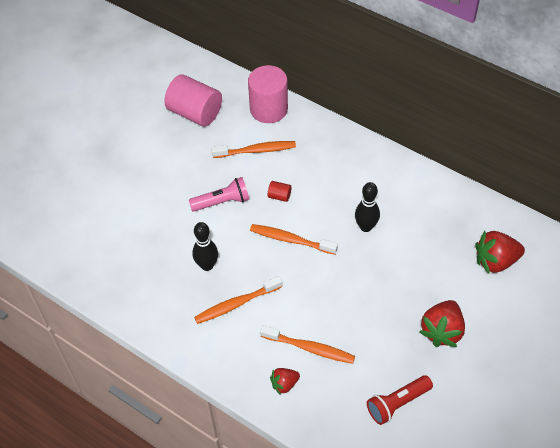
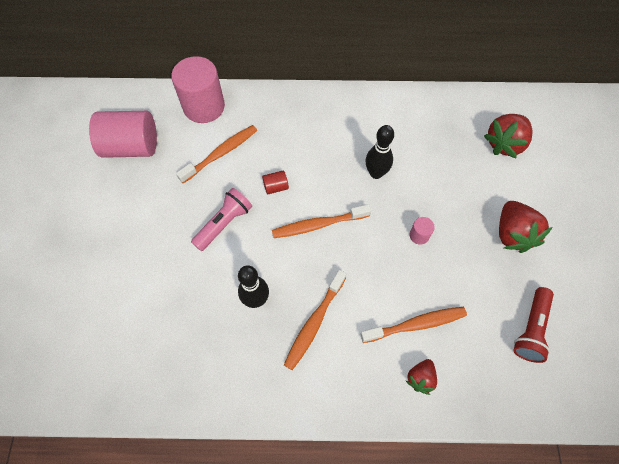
camera: 35 degrees left, 10 degrees up
(363, 290) = (419, 235): none -> pink cylinder

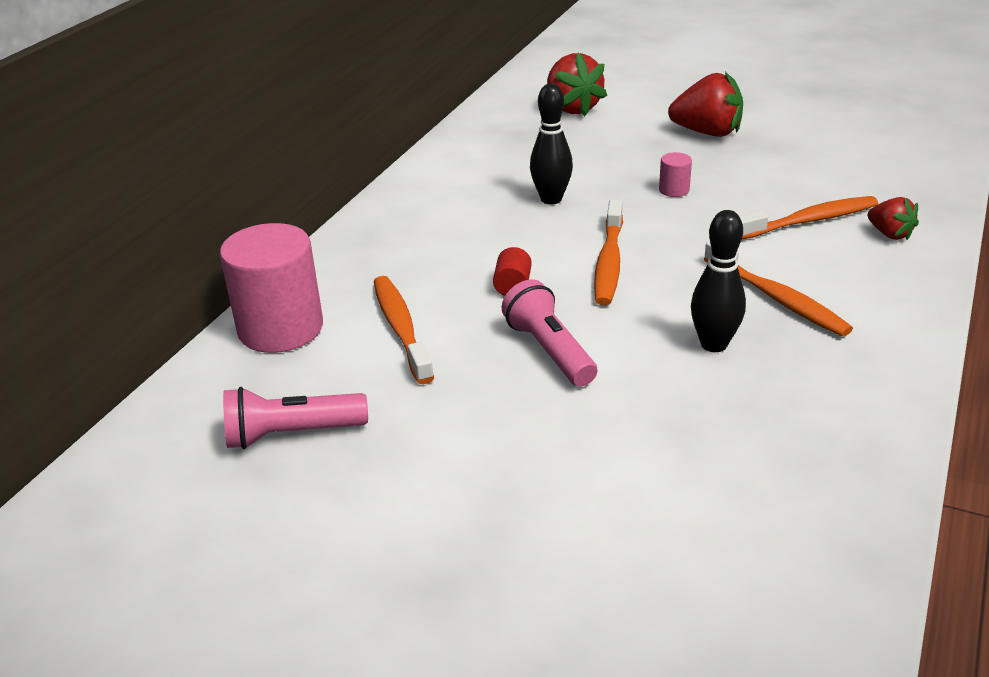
camera: 65 degrees left, 30 degrees down
(131, 147) = (291, 434): pink cylinder -> pink flashlight
(416, 324) = (809, 221): orange toothbrush -> orange toothbrush turned 60 degrees clockwise
(530, 329) = (842, 151): red flashlight -> none

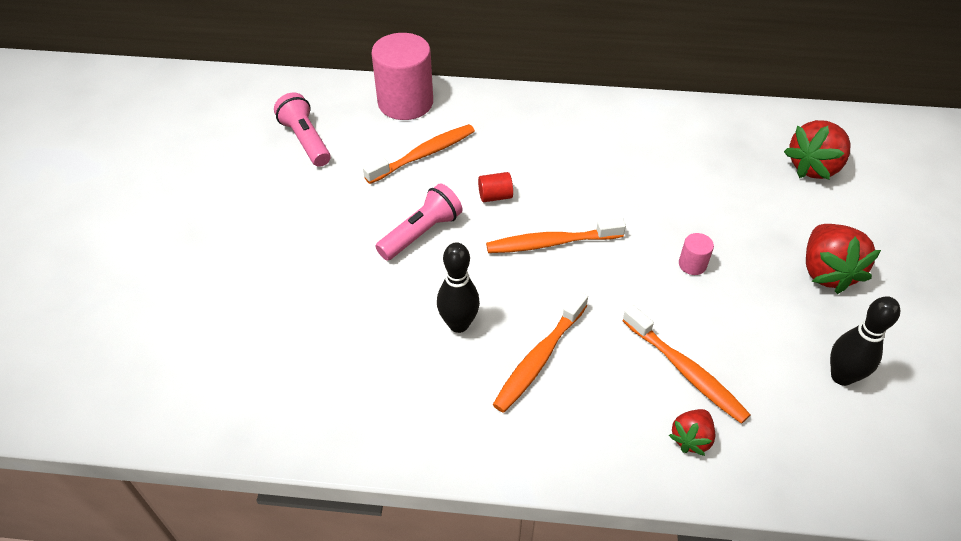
camera: 70 degrees right, 15 degrees up
(551, 199) = (633, 189): black bowling pin -> black bowling pin (841, 376)

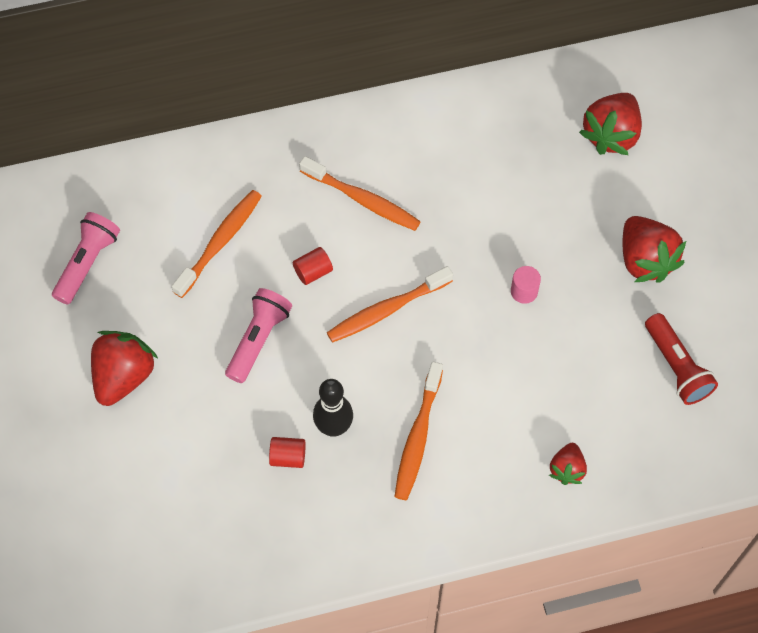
camera: 20 degrees left, 15 degrees up
(288, 227) = (123, 376): none -> red strawberry
(306, 140) = (87, 263): pink flashlight -> pink flashlight turned 75 degrees clockwise
(402, 336) = (288, 457): none -> red cylinder
(405, 103) = (171, 178): pink cylinder -> none
(685, 371) = (546, 406): orange toothbrush -> orange toothbrush (362, 200)
(841, 376) = (676, 367): black bowling pin -> red flashlight

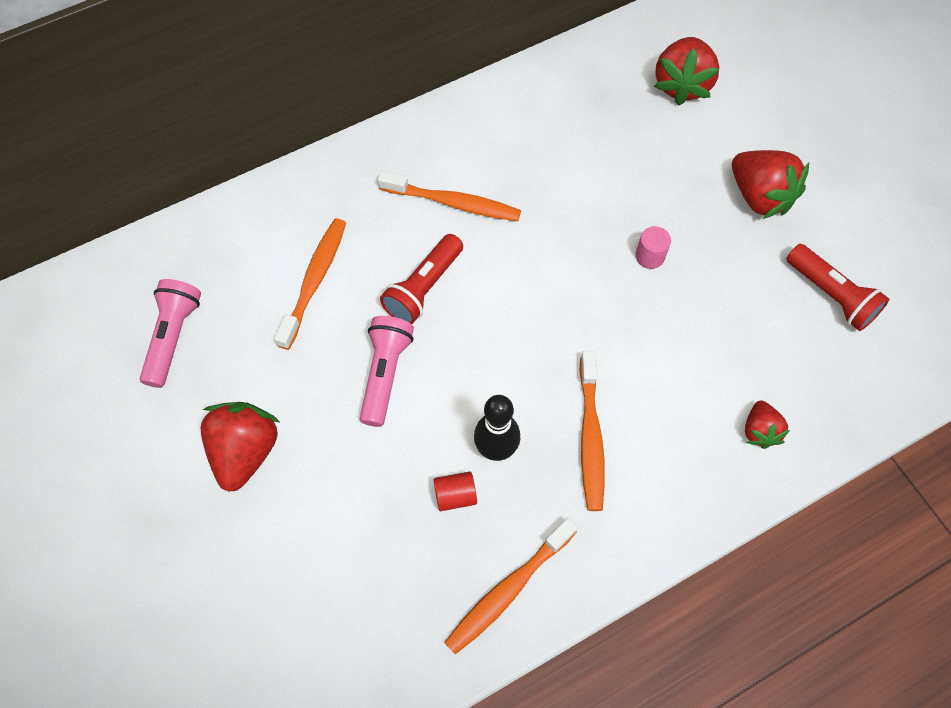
camera: 15 degrees left, 0 degrees up
(313, 271) = (423, 288): red cylinder -> red flashlight
(386, 310) = (513, 309): orange toothbrush -> orange toothbrush (508, 590)

